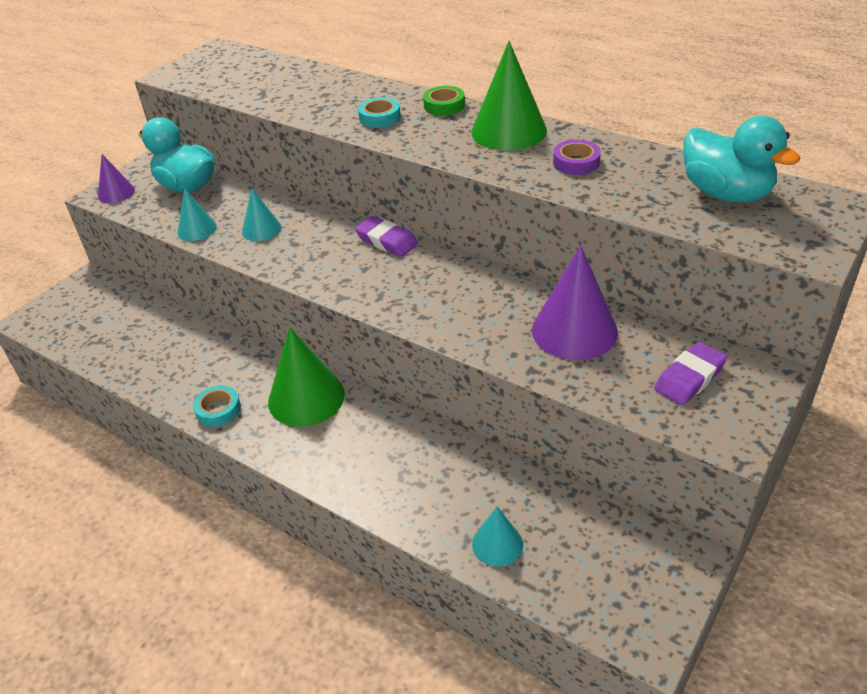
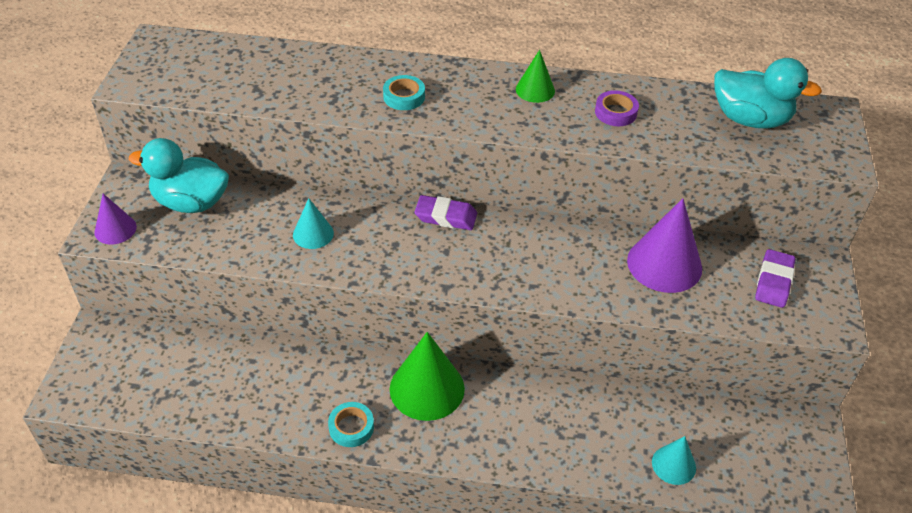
camera: 30 degrees left, 5 degrees up
(197, 229) = (244, 250): turquoise cone -> none
(444, 105) = (455, 71): green tape -> none
(509, 131) = (535, 90): green cone -> green cone, size x0.56

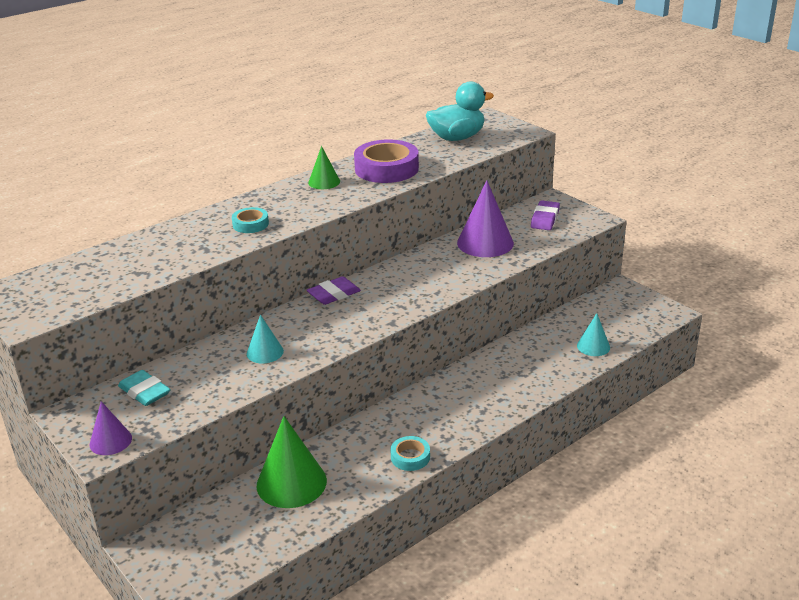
camera: 45 degrees left, 15 degrees down
(191, 202) = (144, 392): turquoise duck -> turquoise eraser
(427, 388) = (422, 408): green cone -> green cone (291, 483)
(615, 112) = (386, 169): purple tape -> purple tape, size x1.96
(773, 282) = (545, 219): purple eraser -> purple eraser turned 45 degrees clockwise

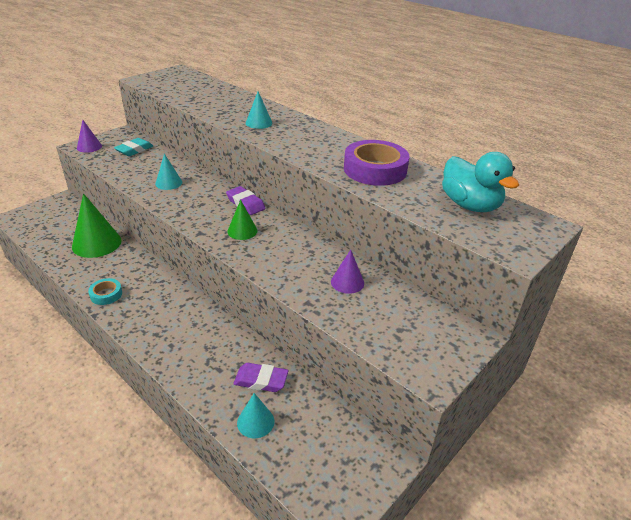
camera: 80 degrees right, 5 degrees up
(250, 224) = (259, 123): turquoise tape -> turquoise cone
(324, 182) = (338, 144): green cone -> green cone (242, 231)
(485, 243) = (347, 282): purple cone -> purple cone, size x0.56
(545, 219) = (416, 329): purple eraser -> purple eraser (261, 380)

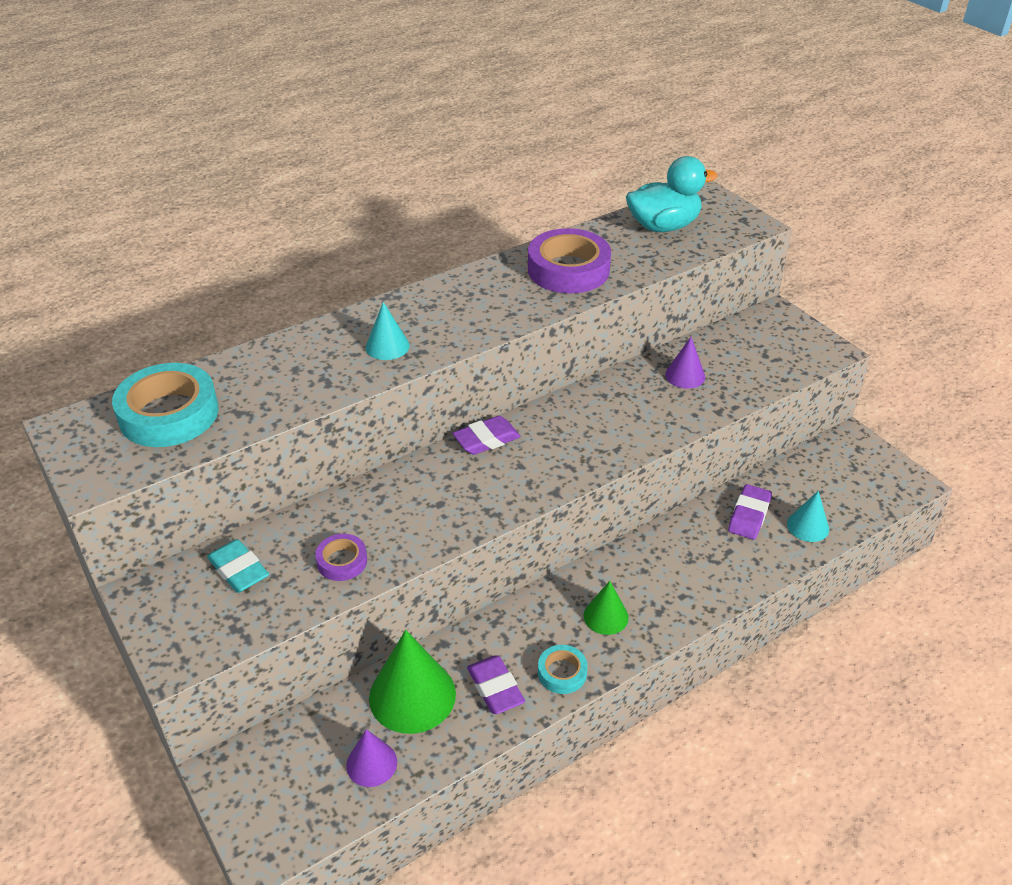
camera: 75 degrees left, 5 degrees up
(89, 147) = (189, 643): purple cone -> purple cone (371, 763)
(98, 270) = (495, 688): none -> purple eraser
(139, 173) = (342, 561): none -> purple tape
(168, 183) = (392, 523): turquoise cone -> none
(189, 85) = (169, 414): none -> turquoise tape
(242, 231) = (559, 449): green cone -> green cone (606, 616)

